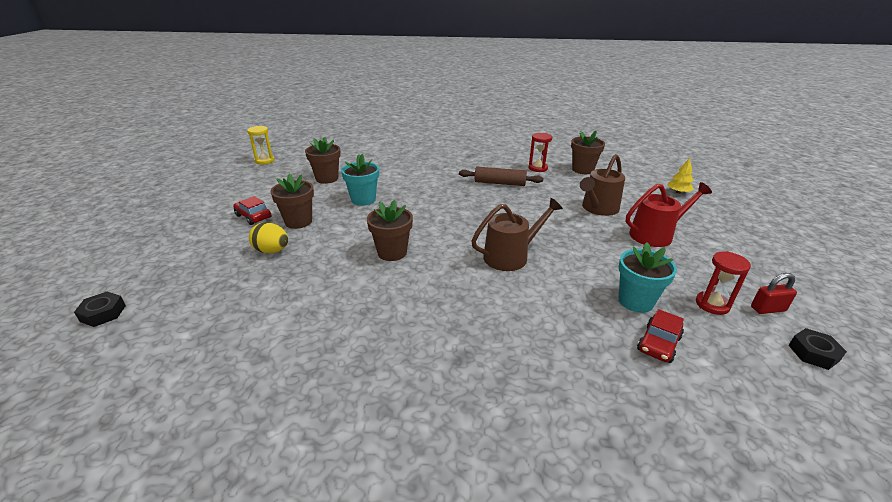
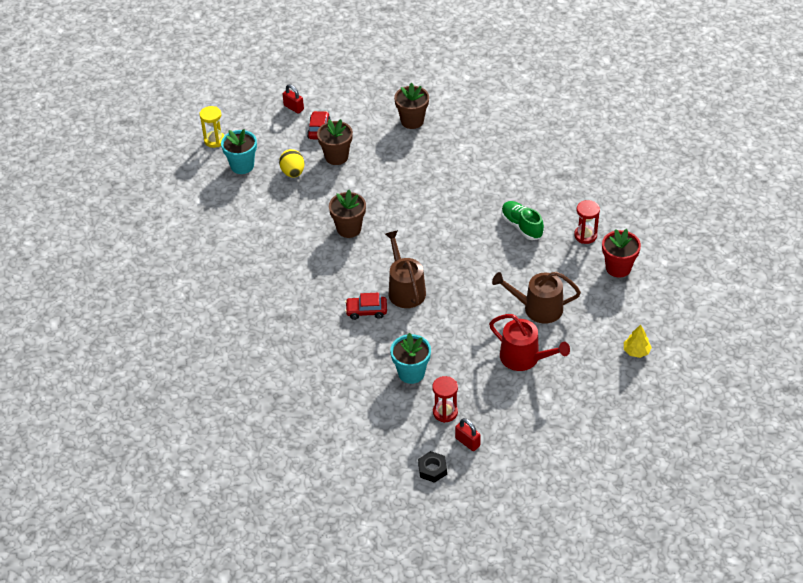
camera: 55 degrees right, 15 degrees up
(103, 313) = (181, 157): black nut -> none
(204, 217) = (293, 108): none -> red padlock
(264, 161) = (401, 61): yellow hourglass -> yellow hourglass (214, 140)
(363, 200) = (402, 166): turquoise flower pot -> turquoise flower pot (242, 166)
(499, 183) = (521, 226): brown rolling pin -> green shoe
(510, 256) = (405, 289): brown watering can -> brown watering can turned 135 degrees counterclockwise
(582, 170) = (618, 268): brown flower pot -> red flower pot
(658, 344) = (374, 396): red car -> red car (366, 311)

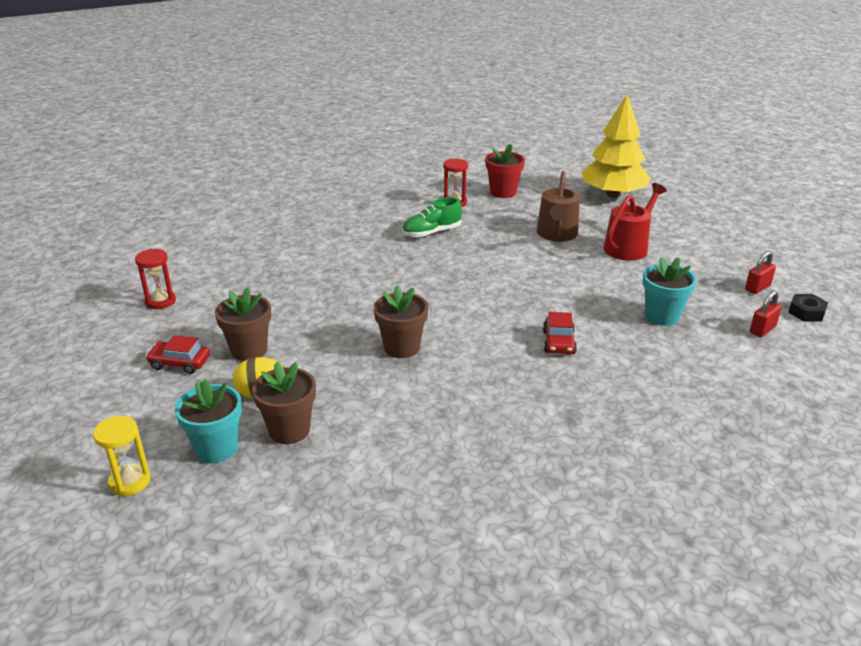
camera: 85 degrees left, 15 degrees down
(293, 108) = (110, 385): red padlock -> red padlock (762, 329)
(405, 289) = (522, 311): brown watering can -> none
(412, 121) = (213, 286): brown flower pot -> brown flower pot (289, 430)
(445, 412) = (718, 298): red hourglass -> red hourglass (160, 301)
(636, 351) = (613, 194): yellow tree -> yellow tree, size x2.47

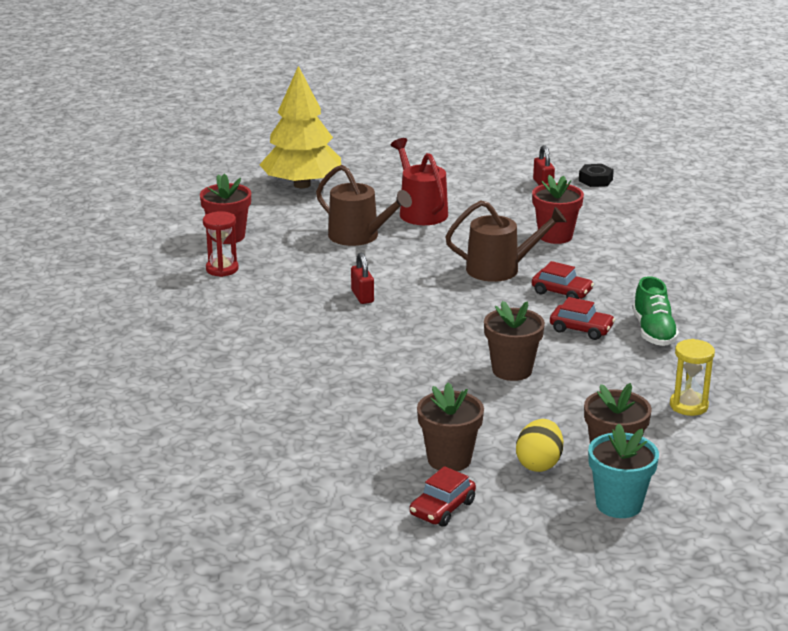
camera: 65 degrees left, 5 degrees down
(130, 482) = (645, 563): yellow hourglass -> yellow hourglass (688, 406)
(160, 301) = (282, 506): red hourglass -> none
(431, 233) = (283, 300): green shoe -> green shoe (653, 331)
(500, 366) = (581, 329): none -> red car
(569, 303) = (500, 269): none -> brown watering can
(662, 316) = (555, 236): turquoise flower pot -> red flower pot
(762, 329) = (607, 205): red padlock -> red padlock (362, 296)

